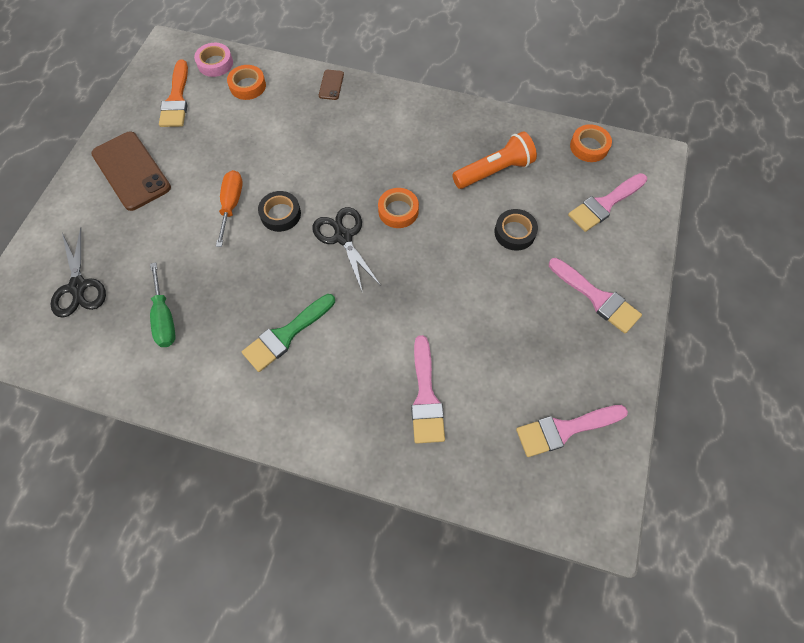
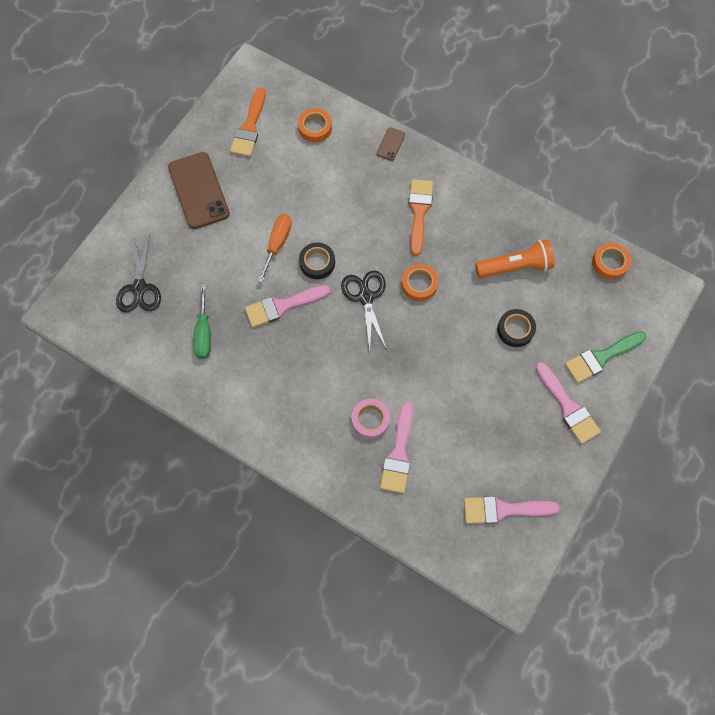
camera: 15 degrees right, 5 degrees up
(215, 63) = (290, 97): pink tape -> pink tape (370, 419)
(286, 335) = (298, 372): green brush -> green brush (601, 357)
(378, 141) = (419, 212): none -> orange brush
(604, 204) = (604, 323): pink brush -> pink brush (282, 306)

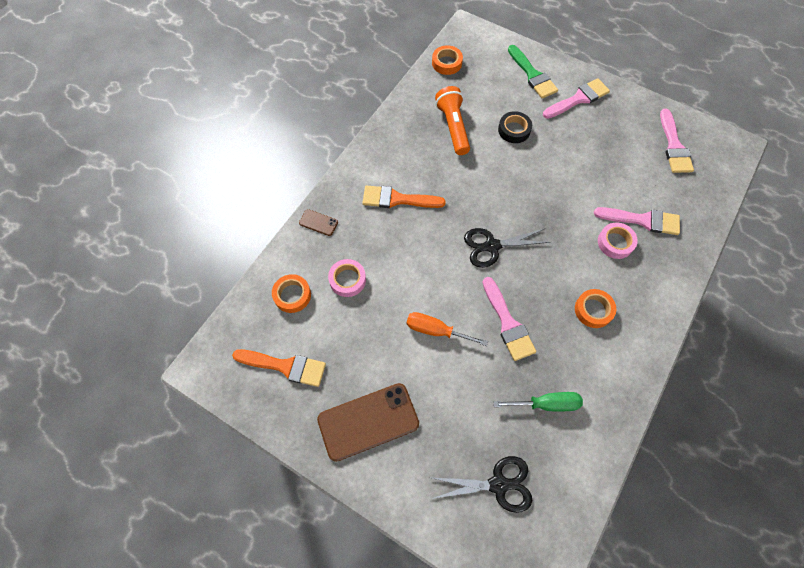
camera: 90 degrees left, 5 degrees down
(317, 263) = (456, 290): black tape -> none
(330, 171) = (347, 280): none -> pink tape
(419, 284) = (475, 201): orange tape -> orange tape (593, 310)

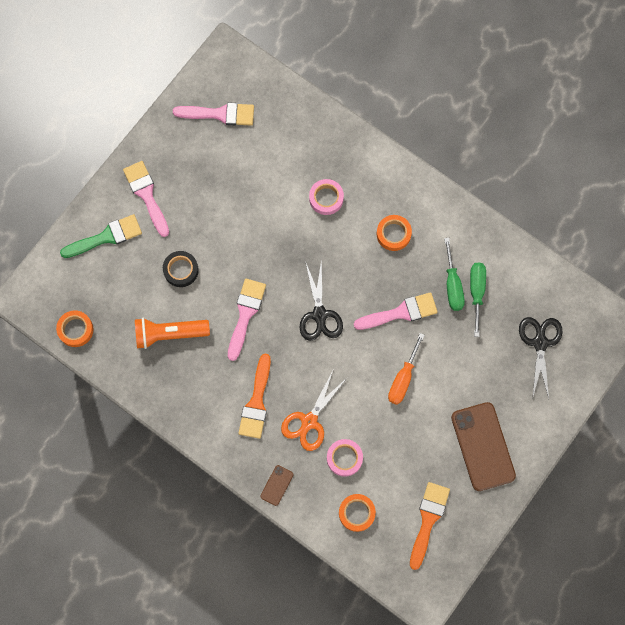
camera: 85 degrees left, 10 degrees up
(382, 245) = (309, 421): none -> orange scissors
(549, 376) = (452, 285): none -> green screwdriver
(642, 220) = (304, 167): pink brush -> pink brush (245, 314)

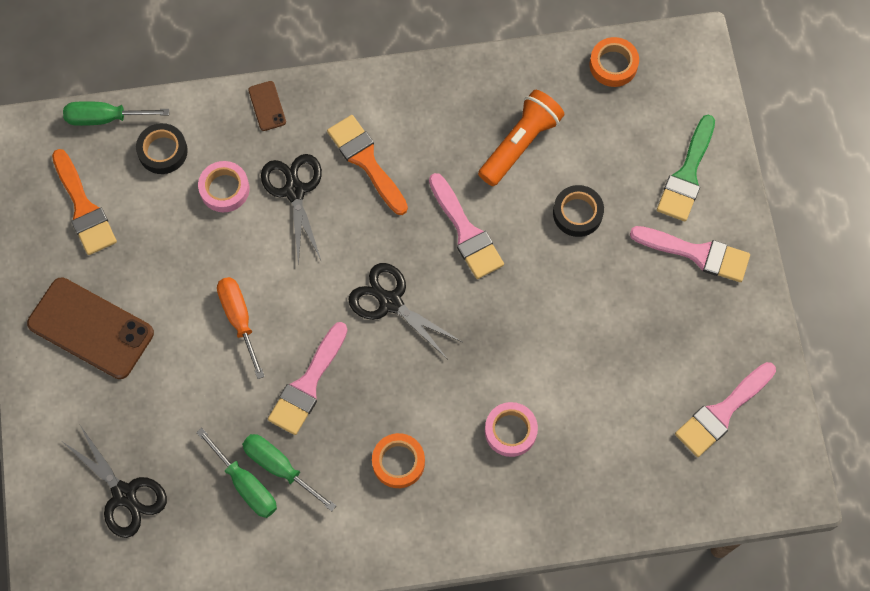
camera: 135 degrees right, 5 degrees down
(309, 421) = (294, 191): orange scissors -> black scissors
(356, 513) = (163, 151): orange tape -> black tape
(370, 565) = (105, 118): none -> green screwdriver

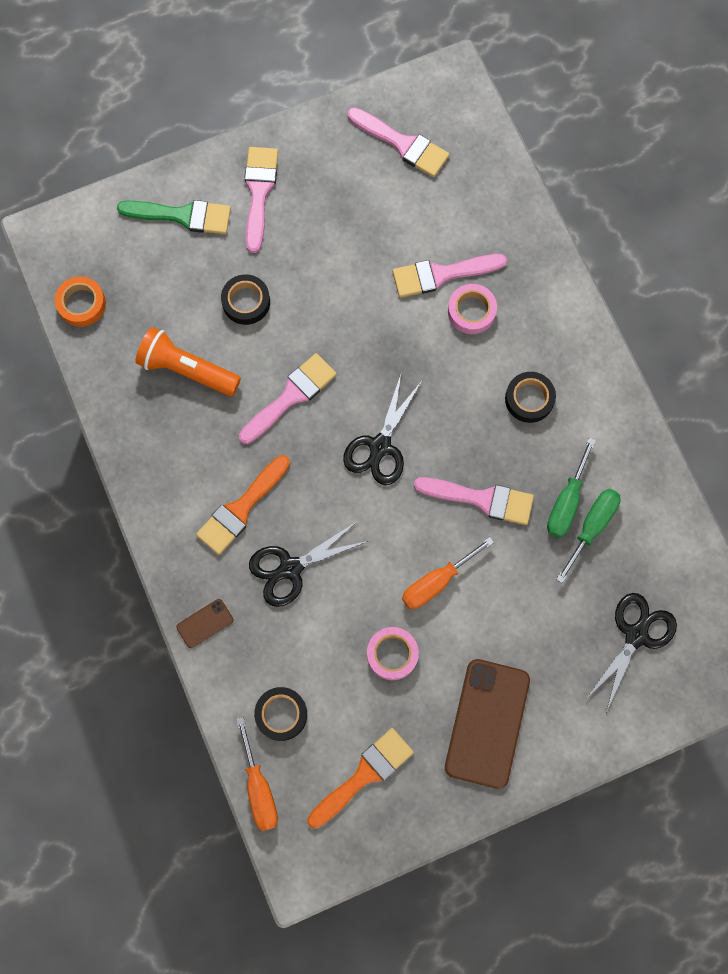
camera: 105 degrees left, 5 degrees up
(105, 118) = (259, 788): green screwdriver -> orange screwdriver
(224, 189) = (306, 638): pink tape -> pink tape (392, 654)
(398, 462) = (529, 399): orange tape -> black tape
(559, 411) = (441, 274): none -> pink brush

